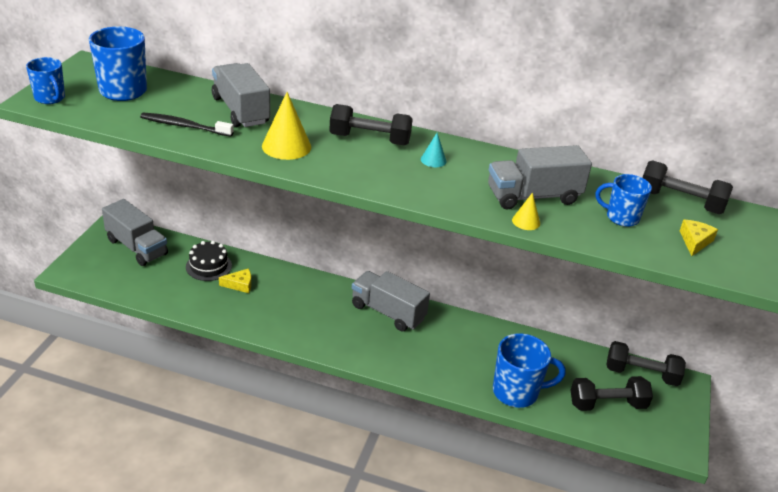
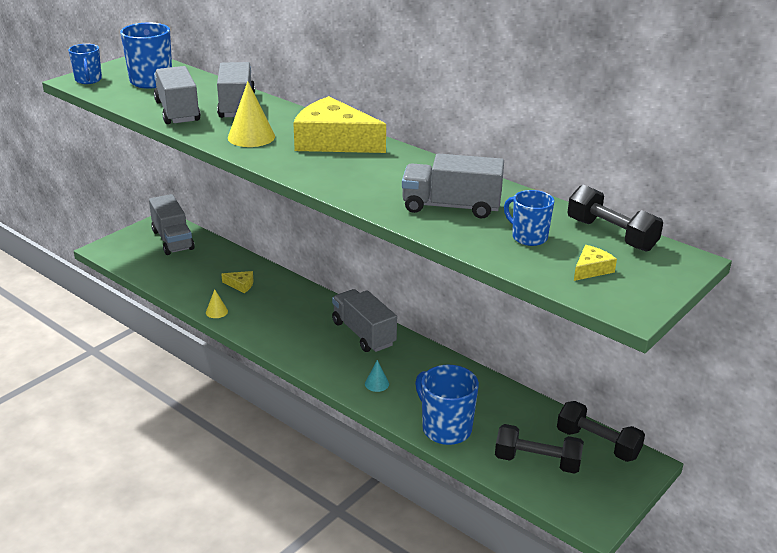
camera: 25 degrees right, 5 degrees down
(184, 126) = (177, 112): black toothbrush -> grey truck
(209, 266) = (224, 265): black cake -> none
(370, 139) = (333, 141): black dumbbell -> yellow cheese
(433, 160) = (379, 165): turquoise cone -> turquoise cone (377, 384)
(517, 392) = (445, 428): blue mug -> blue mug turned 150 degrees counterclockwise
(526, 221) = (422, 225): yellow cone -> yellow cone (216, 312)

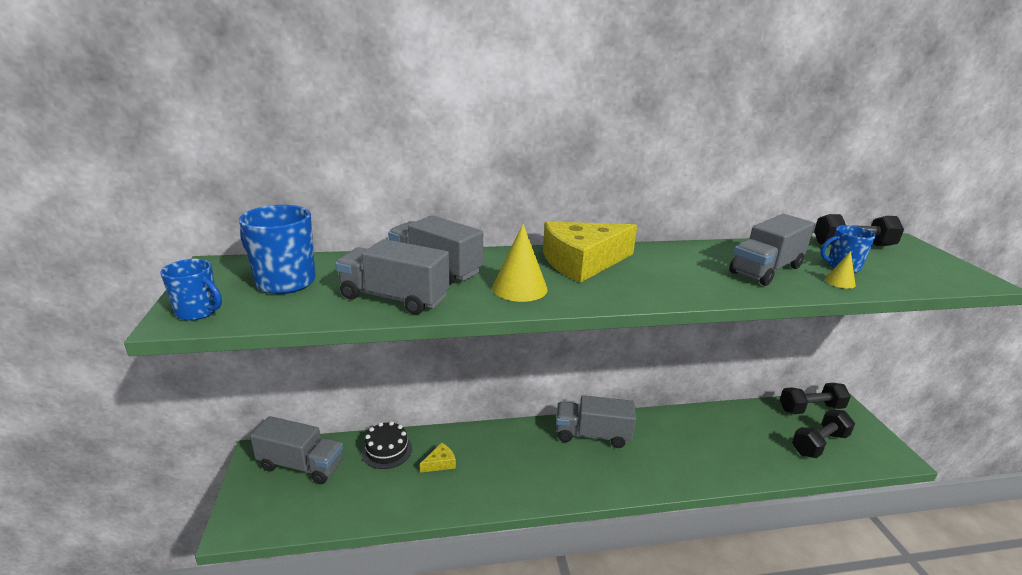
camera: 50 degrees left, 5 degrees down
(216, 312) = (464, 503): yellow cone -> yellow cone (840, 282)
(225, 260) = (387, 450): none -> black cake
(377, 384) = (669, 466): turquoise cone -> none
(445, 428) = (754, 464): blue mug -> none
(591, 269) = (909, 268): yellow cheese -> none

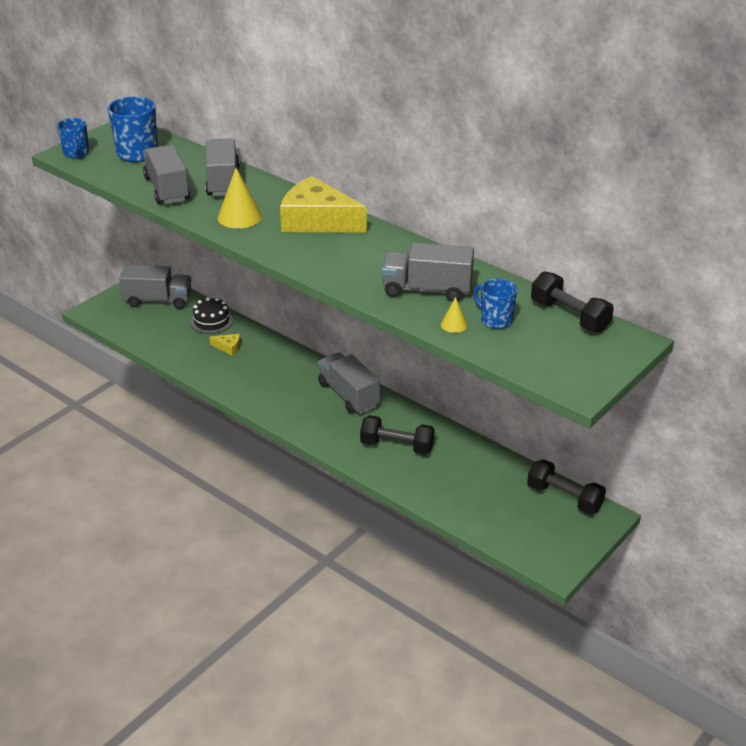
camera: 50 degrees right, 10 degrees up
(301, 465) = (158, 300): grey truck -> grey truck turned 60 degrees counterclockwise
(819, 444) = (508, 515): black dumbbell -> black dumbbell (397, 446)

